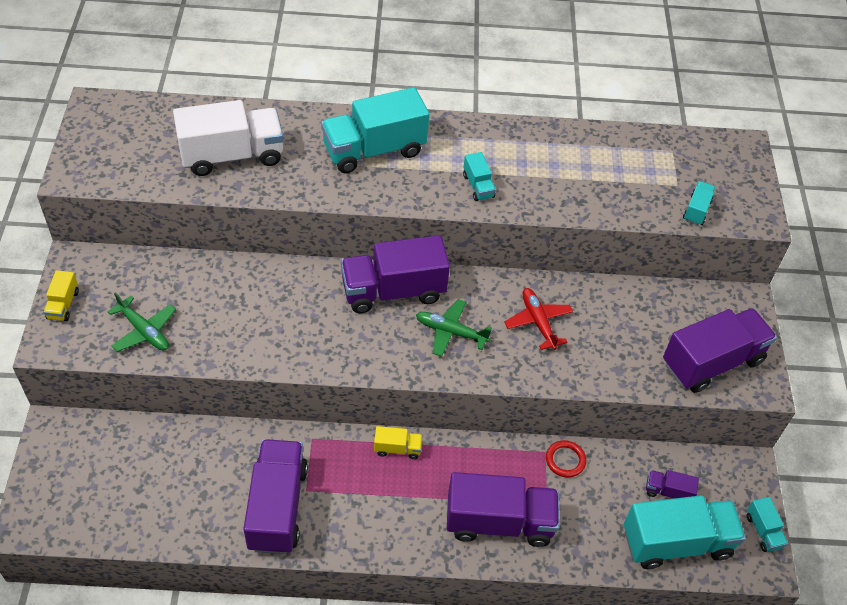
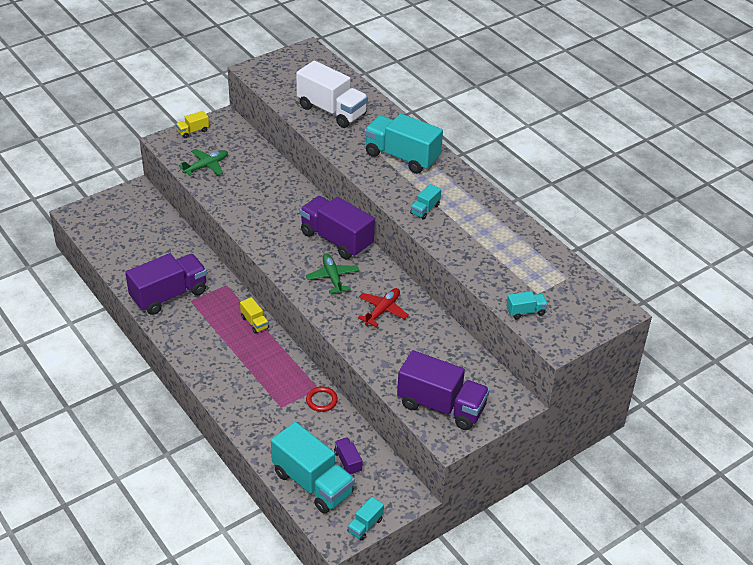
camera: 55 degrees right, 10 degrees down
(144, 331) = (206, 166): green plane -> green plane turned 135 degrees counterclockwise
(499, 522) = (247, 391): purple truck -> none

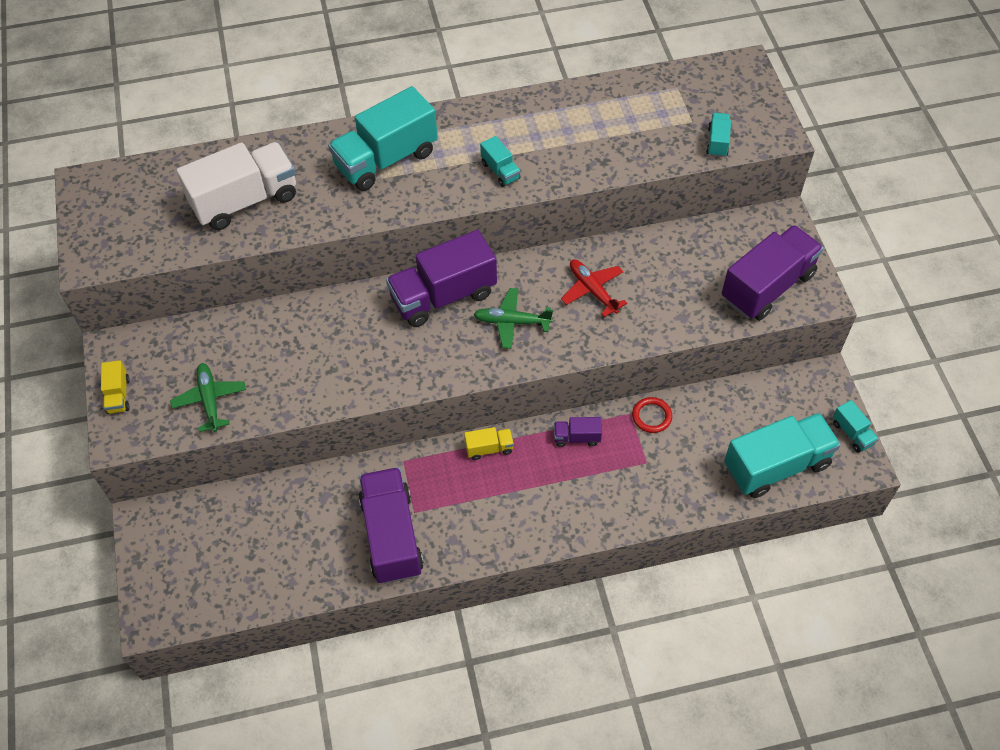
camera: 65 degrees left, 15 degrees up
(348, 462) = (755, 420): purple truck -> purple truck (577, 437)

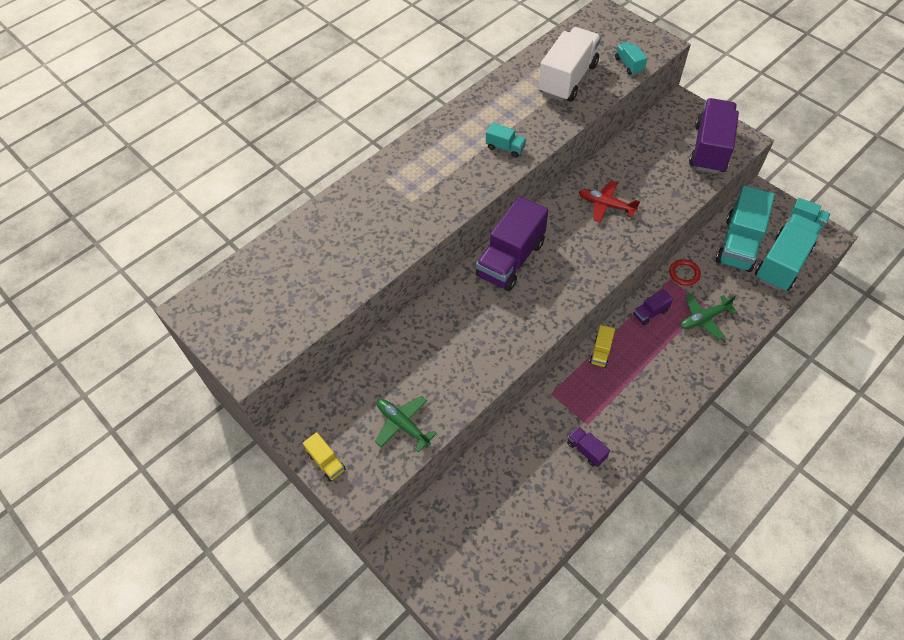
camera: 30 degrees left, 0 degrees up
(245, 201) = (335, 257): white truck -> white truck (568, 79)
(386, 159) = (417, 178): turquoise truck -> turquoise truck (738, 243)
(392, 536) = (586, 450): purple truck -> purple truck, size x0.45
(489, 448) = (600, 352): yellow truck -> yellow truck turned 150 degrees clockwise
(511, 322) = (572, 253): green plane -> green plane (704, 318)

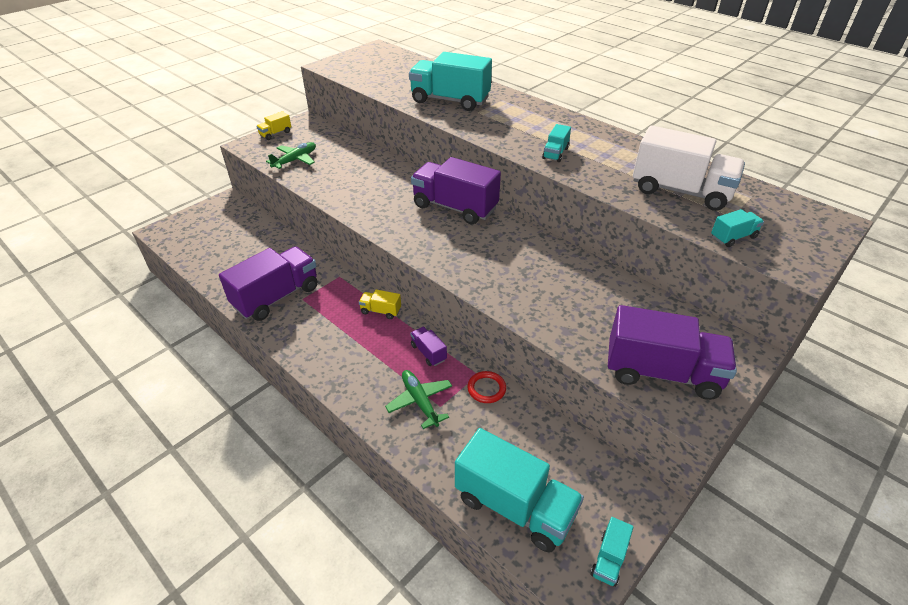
camera: 85 degrees right, 15 degrees down
(586, 450) = (276, 297): purple truck -> purple truck, size x2.21
(606, 205) = (535, 270): red plane -> none
(738, 243) = (544, 454): turquoise truck -> turquoise truck (450, 100)

